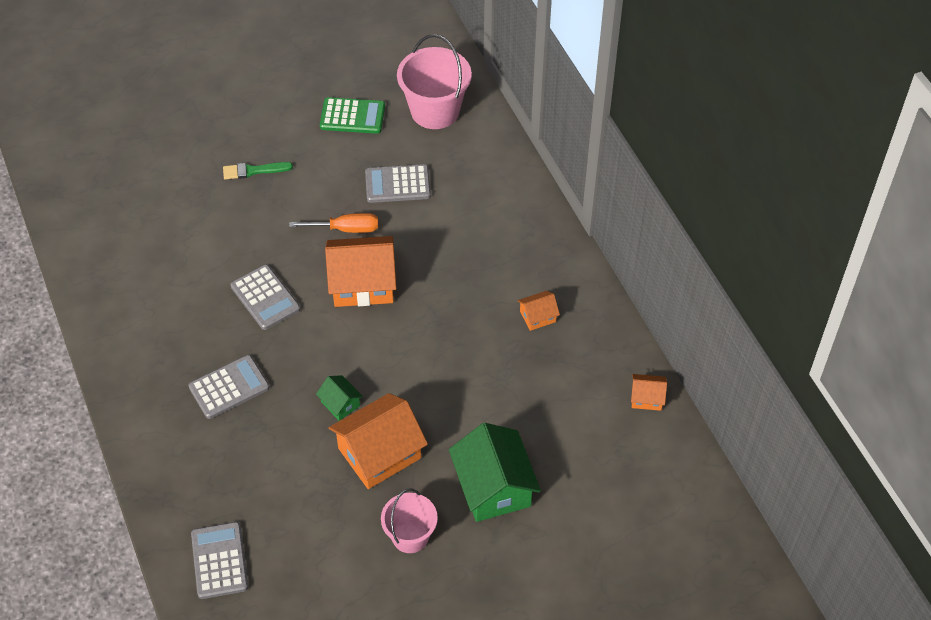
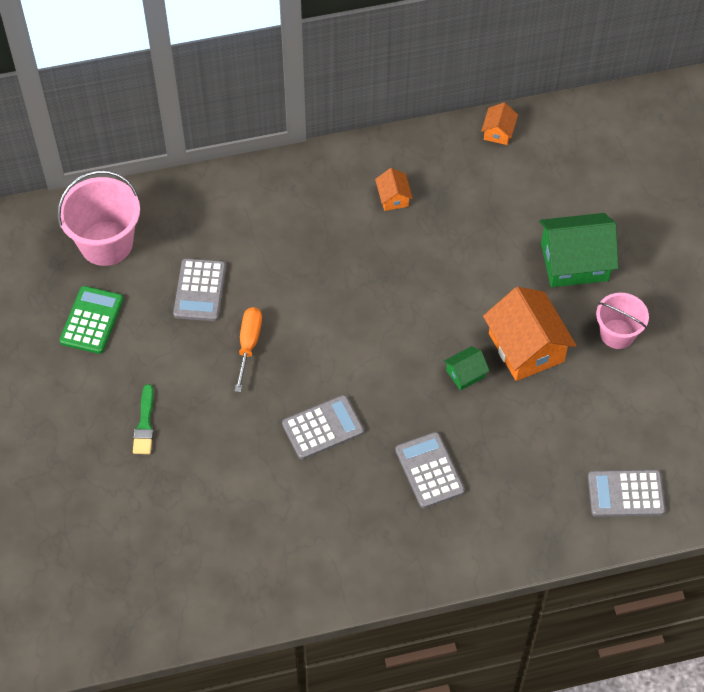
camera: 80 degrees left, 5 degrees up
(363, 284) = (323, 337): orange house -> none

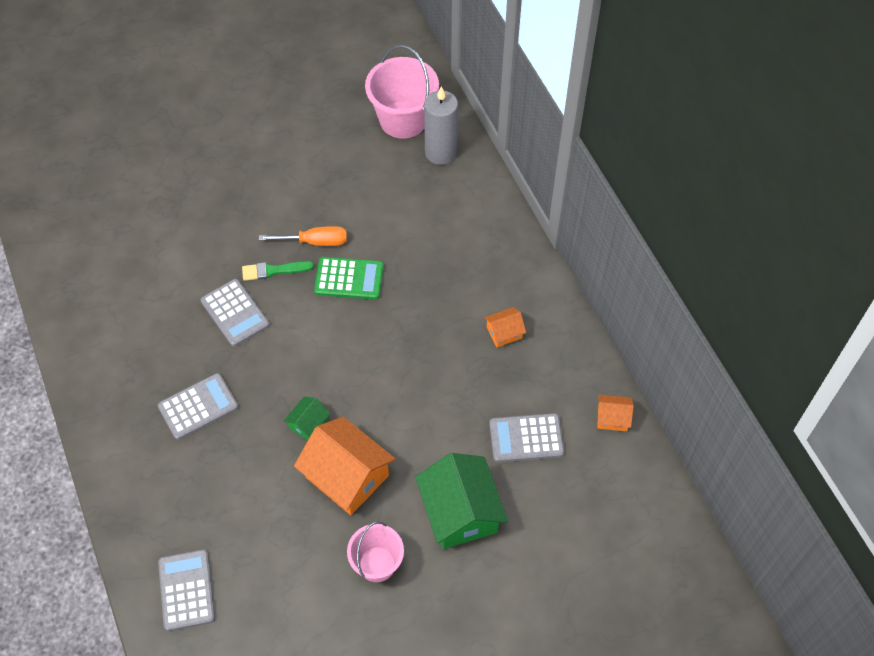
camera: 80 degrees right, 0 degrees up
(92, 320) = (322, 125): green calculator -> green calculator (349, 279)
(145, 424) = (225, 181): green brush -> green brush (274, 270)
(161, 216) = (440, 152): none -> grey candle
(200, 290) = (366, 195): grey calculator -> grey calculator (526, 438)
(465, 374) = (308, 424): green house -> green house turned 75 degrees clockwise
(526, 347) = (347, 476): orange house -> orange house turned 75 degrees clockwise

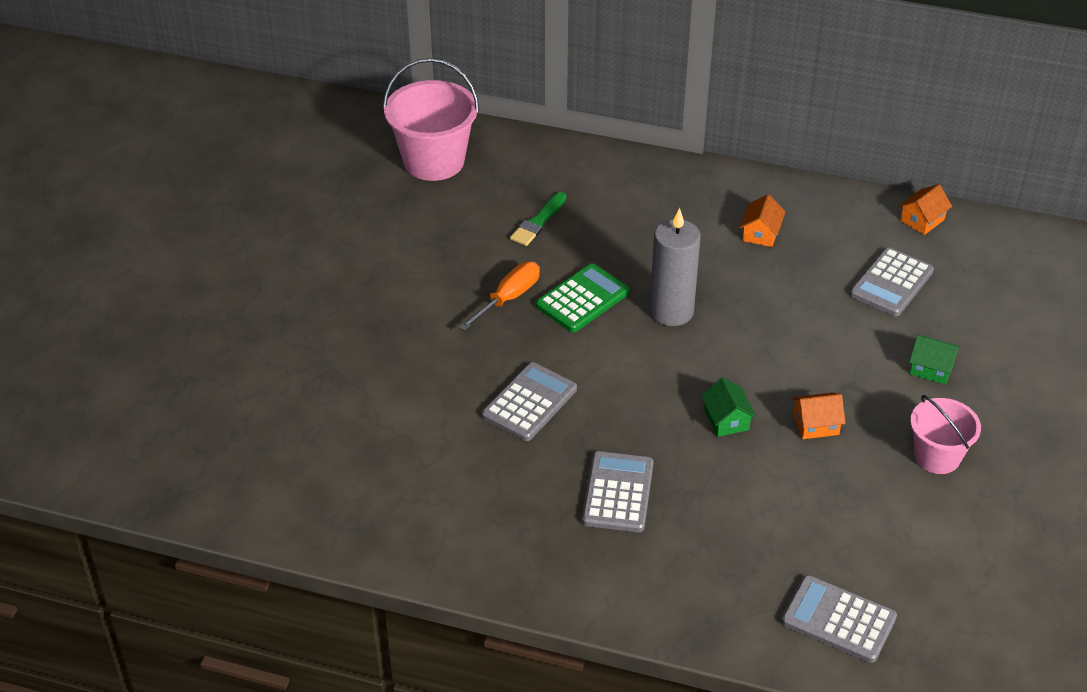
camera: 50 degrees left, 15 degrees down
(235, 313) = (529, 403): grey calculator -> grey calculator turned 60 degrees counterclockwise
(274, 270) = (509, 346): green brush -> green brush (538, 222)
(347, 476) = (816, 424): orange house -> orange house, size x0.48
(440, 152) = (505, 159): grey candle -> grey candle (671, 311)
(460, 512) = (931, 368): green house -> green house, size x0.48

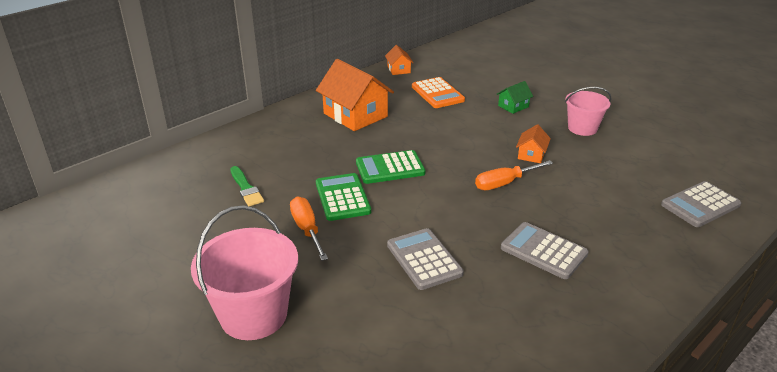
camera: 60 degrees left, 10 degrees down
(434, 161) = (119, 211): pink bucket -> pink bucket (253, 315)
(671, 311) = (390, 168): grey candle -> green calculator
(726, 420) = (505, 183): green house -> orange screwdriver
(760, 233) = (355, 115): orange house -> orange house, size x2.08
(891, 283) = (437, 93): grey calculator -> orange calculator

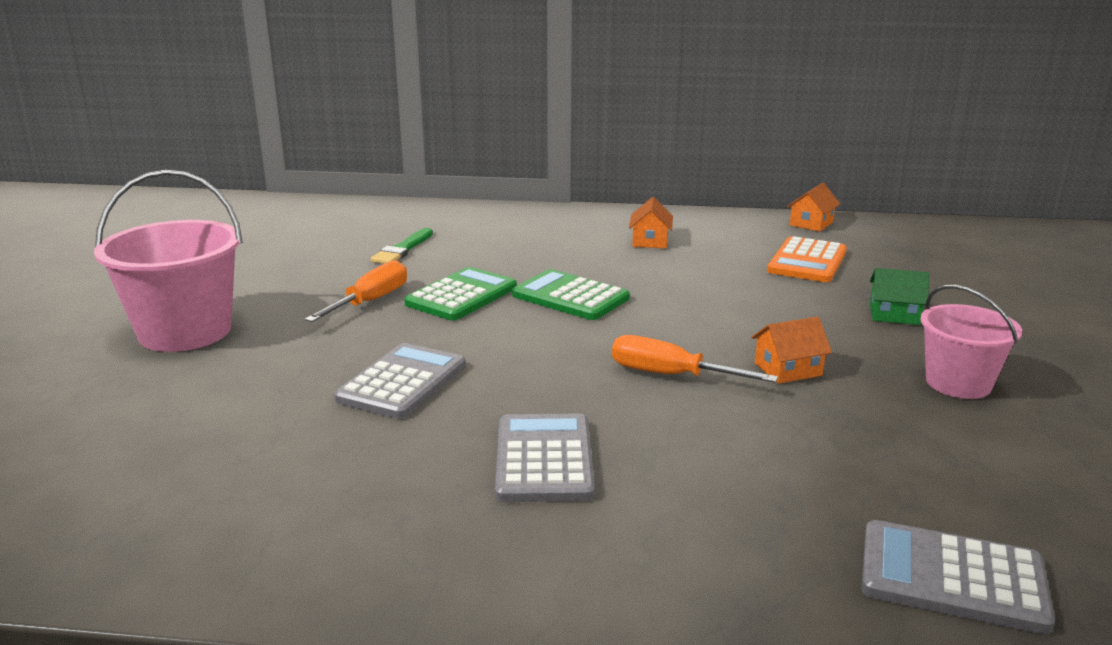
camera: 50 degrees right, 10 degrees down
(355, 115) = (650, 241): orange house -> orange house, size x0.48

